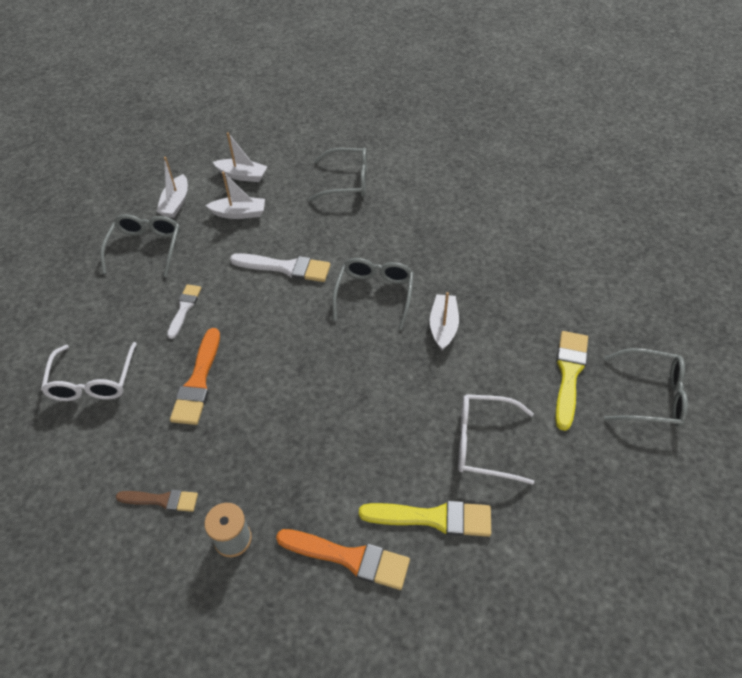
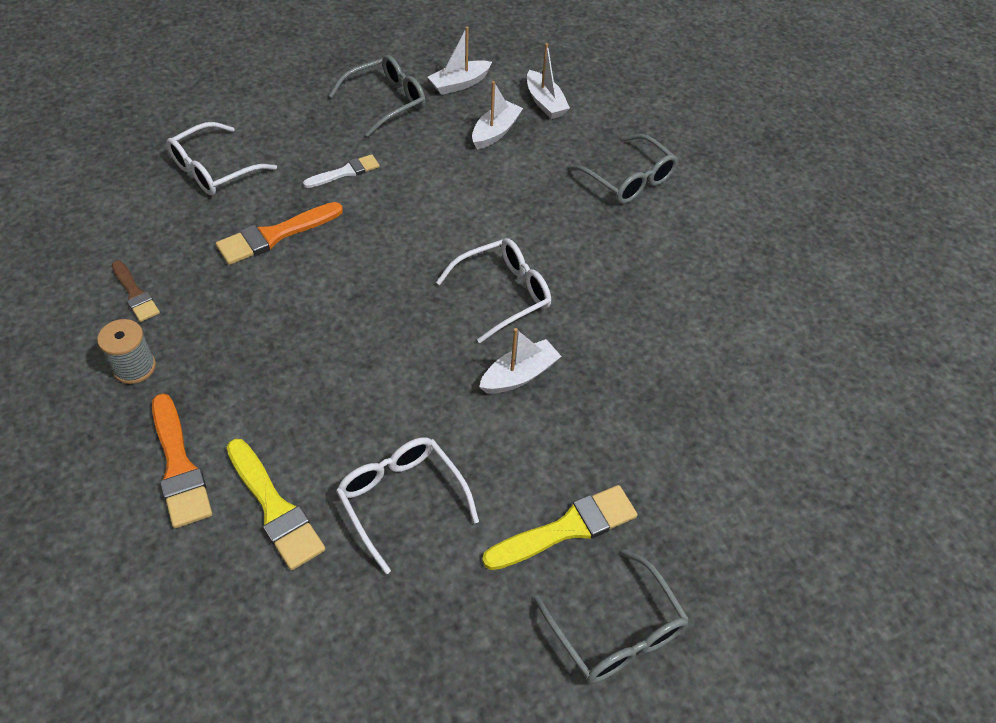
camera: 45 degrees right, 0 degrees up
(239, 213) = (495, 132): white boat -> white boat turned 105 degrees counterclockwise
(285, 268) = (465, 207): white brush -> none
(374, 294) = (503, 294): grey glasses -> white glasses

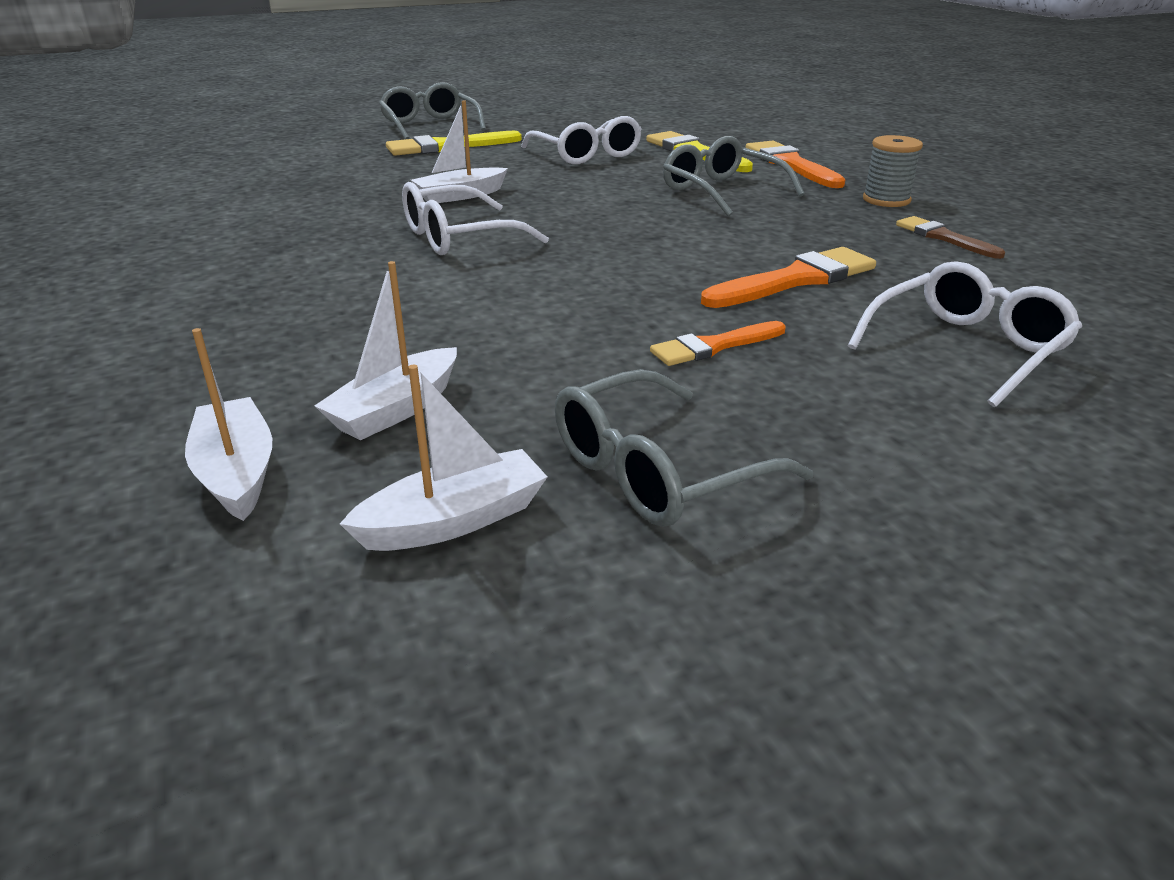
camera: 175 degrees left, 20 degrees down
(345, 172) = (714, 346): white brush -> orange brush
(629, 179) = (169, 339): grey glasses -> grey glasses (721, 191)

